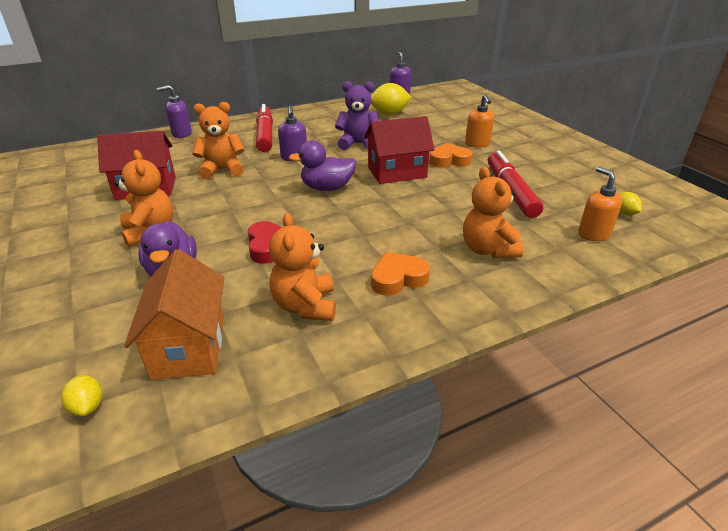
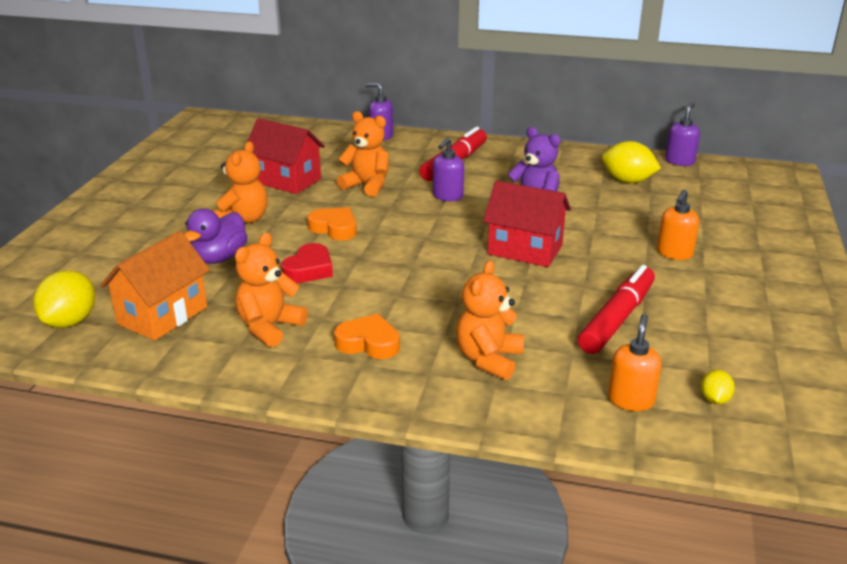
camera: 40 degrees right, 5 degrees down
(88, 407) = (70, 321): yellow lemon -> yellow lemon, size x1.91
(327, 188) = (432, 238): purple duck -> none
(449, 160) = (605, 259): orange heart -> orange heart (334, 228)

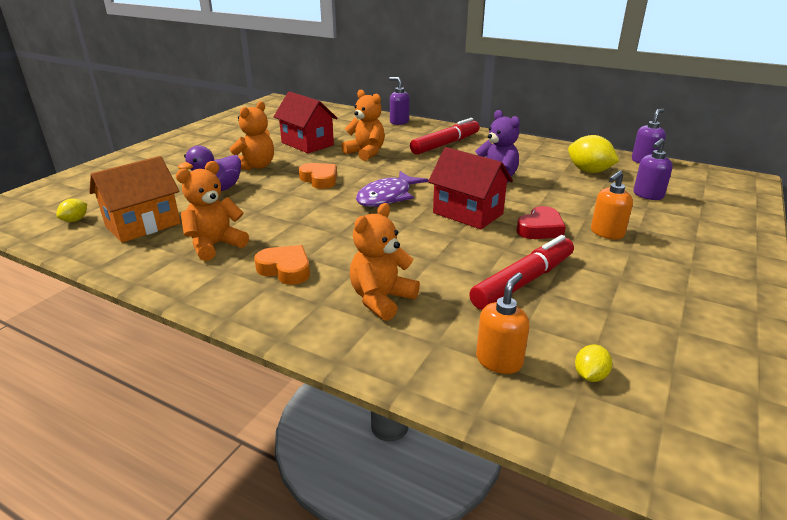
camera: 15 degrees right, 0 degrees up
(70, 321) = (75, 220): yellow lemon -> yellow lemon, size x0.52
(309, 269) = (278, 206): red heart -> red heart (540, 229)
(427, 241) = (387, 197): none -> purple fish
(447, 196) = (425, 167): purple soap dispenser -> purple soap dispenser (648, 195)

